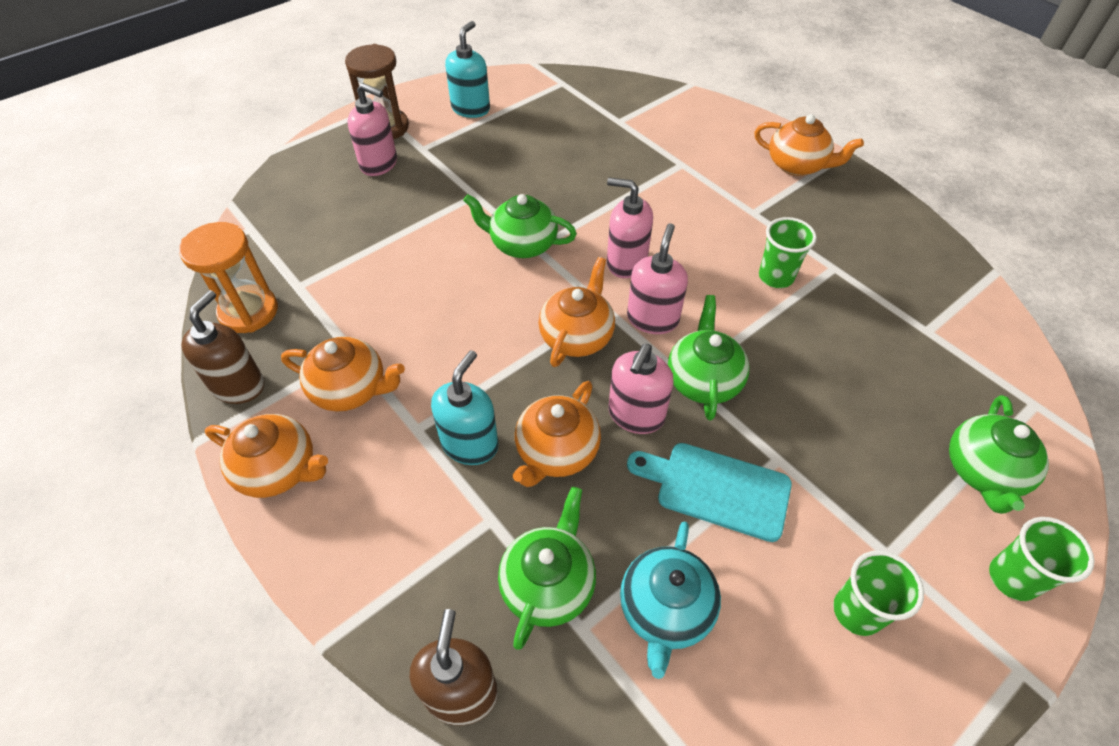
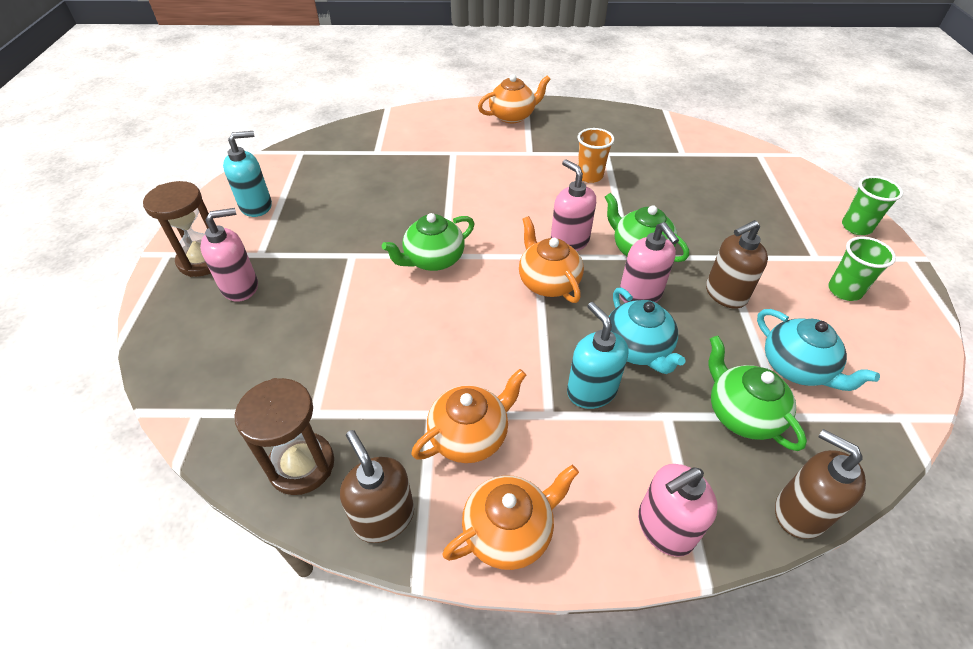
camera: 50 degrees left, 5 degrees down
(249, 311) = (302, 465): orange hourglass -> brown hourglass
(471, 109) = (256, 206): turquoise soap dispenser -> turquoise soap dispenser turned 90 degrees clockwise
(556, 452) = (637, 349): orange teapot -> turquoise teapot
(626, 262) = (508, 224): pink soap dispenser -> pink soap dispenser (664, 528)
(716, 489) = (725, 294): turquoise cutting board -> brown soap dispenser
(776, 277) = (589, 176): green cup -> orange cup
(983, 472) = (787, 195): green teapot -> none

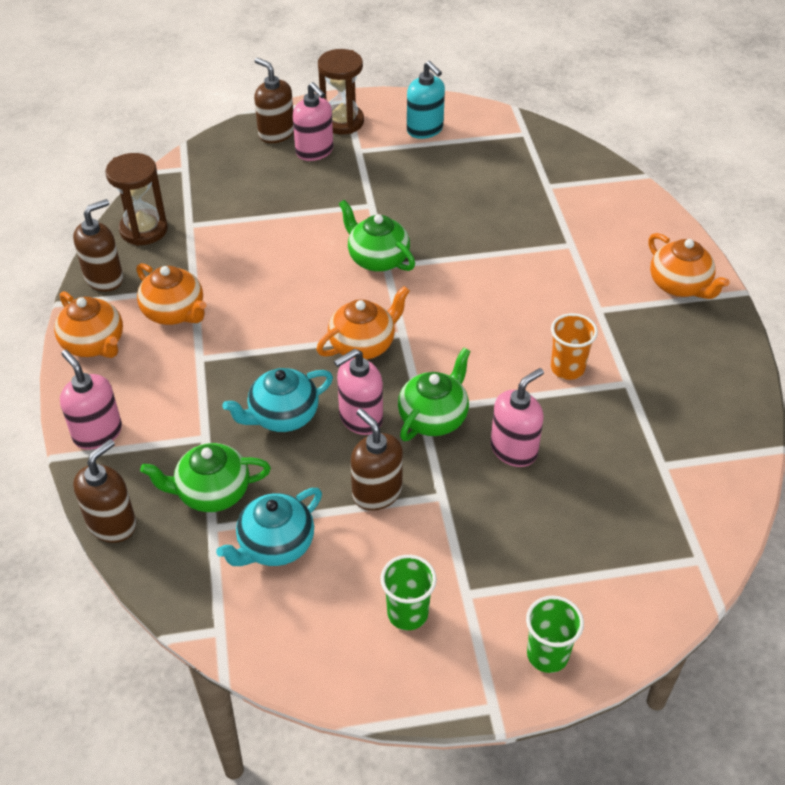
camera: 80 degrees right, 0 degrees up
(185, 316) = (276, 133): none -> brown soap dispenser
(569, 241) = (433, 357): pink soap dispenser -> pink soap dispenser (514, 449)
(591, 391) = (227, 384): turquoise soap dispenser -> none
(741, 414) = (212, 492): green teapot -> green teapot turned 150 degrees counterclockwise

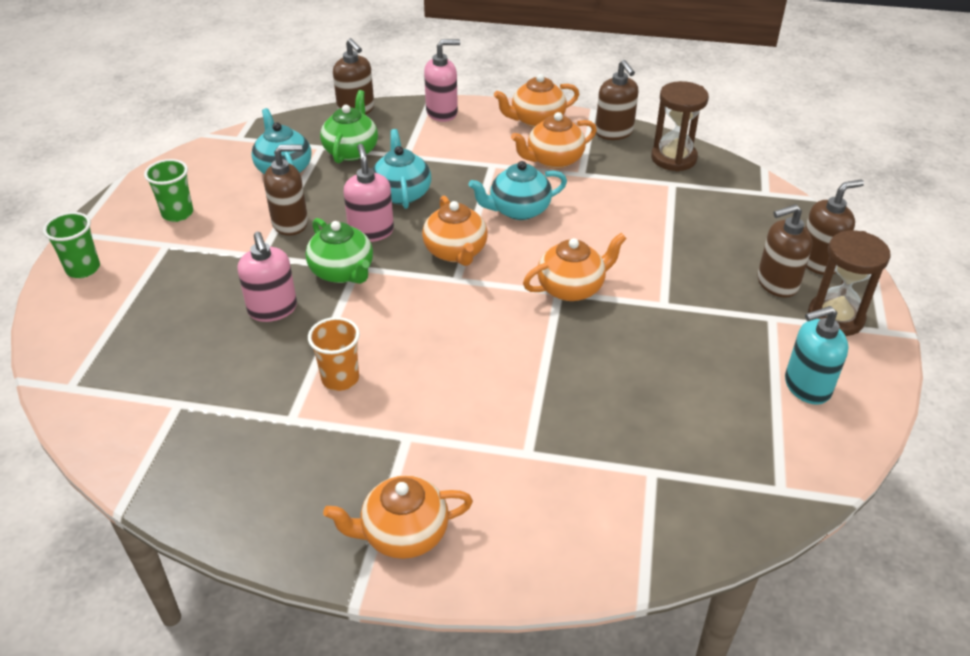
camera: 110 degrees right, 5 degrees down
(276, 318) = (518, 210): none -> turquoise teapot
(314, 151) = (777, 283): pink soap dispenser -> brown soap dispenser
(377, 259) = (572, 288): green teapot -> orange teapot

